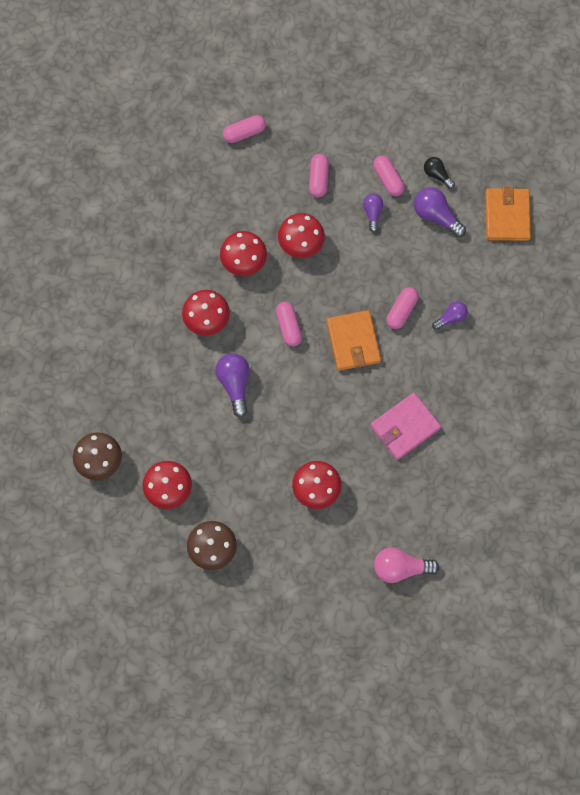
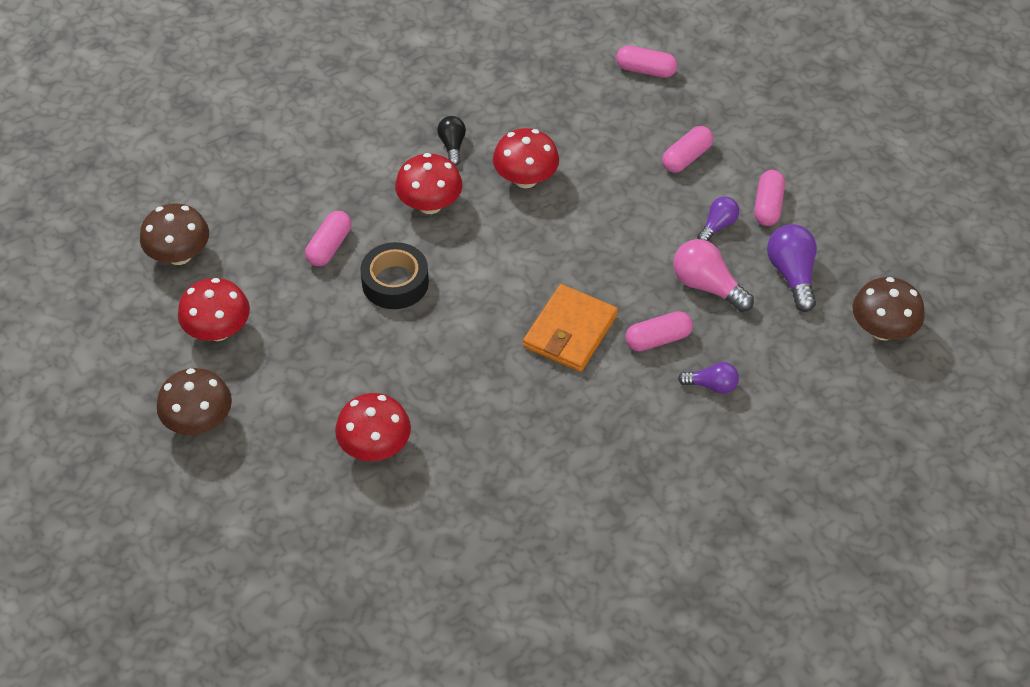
camera: 40 degrees right, 20 degrees down
(235, 384) = (395, 282): purple light bulb -> black tape
(288, 327) = (511, 269): pink capsule -> pink capsule (329, 247)
(301, 244) = (605, 202): red mushroom -> none
(400, 568) = (386, 603): pink light bulb -> pink light bulb (707, 286)
(405, 427) = (544, 458): pink wallet -> none
(437, 175) = (832, 237): black light bulb -> black light bulb (452, 146)
(507, 216) = (882, 329): orange wallet -> brown mushroom

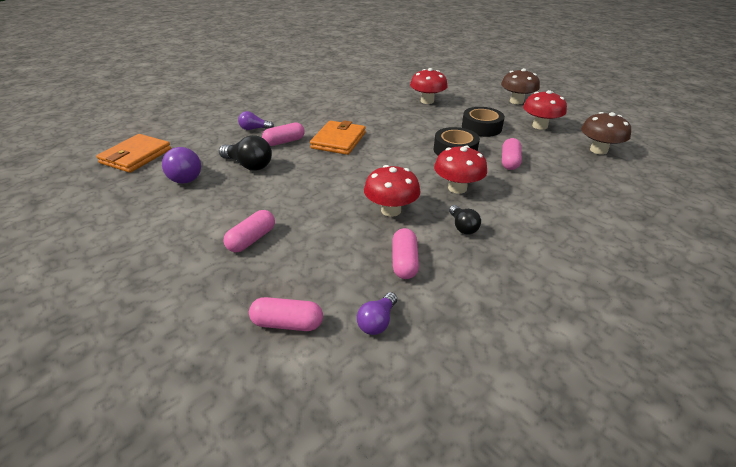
camera: 170 degrees right, 15 degrees down
(320, 339) = (481, 127): none -> black tape
(707, 286) = (249, 165): pink light bulb -> black light bulb
(717, 226) = (234, 196): purple light bulb -> purple light bulb (377, 321)
(768, 206) = (188, 212): pink capsule -> pink capsule (404, 262)
(882, 329) = (136, 156): brown mushroom -> orange wallet

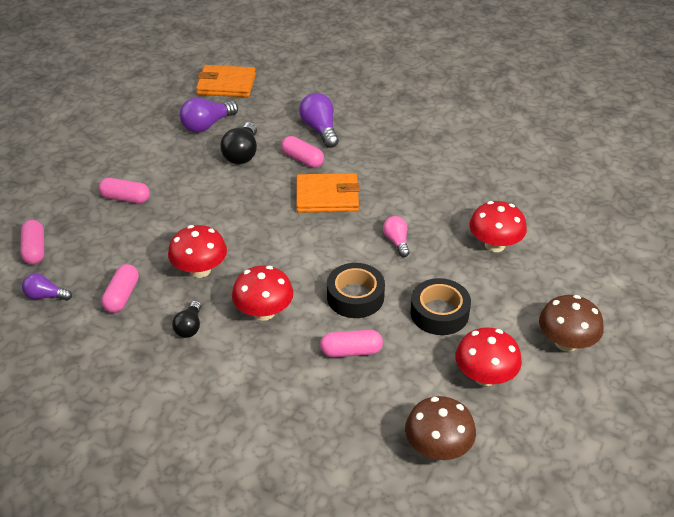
camera: 70 degrees right, 5 degrees up
(254, 129) = (320, 130): purple light bulb -> purple light bulb, size x1.61
(404, 262) = (122, 296): pink capsule -> pink capsule turned 60 degrees counterclockwise
(406, 127) = (397, 241): none -> pink light bulb
(462, 227) = (189, 327): black light bulb -> black light bulb turned 45 degrees counterclockwise

